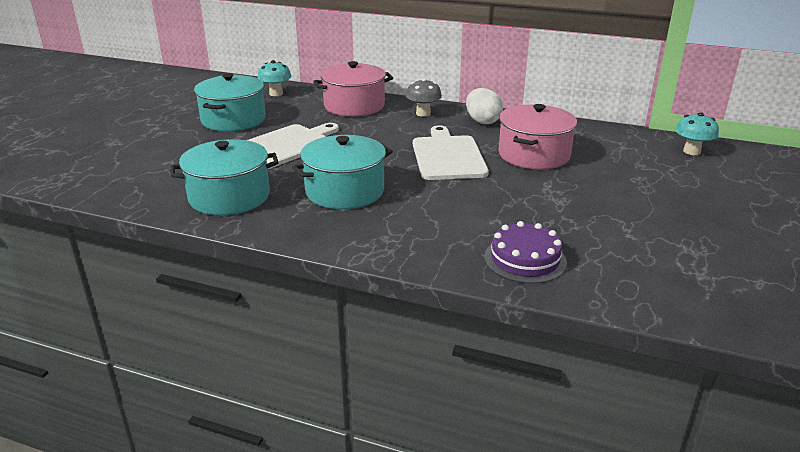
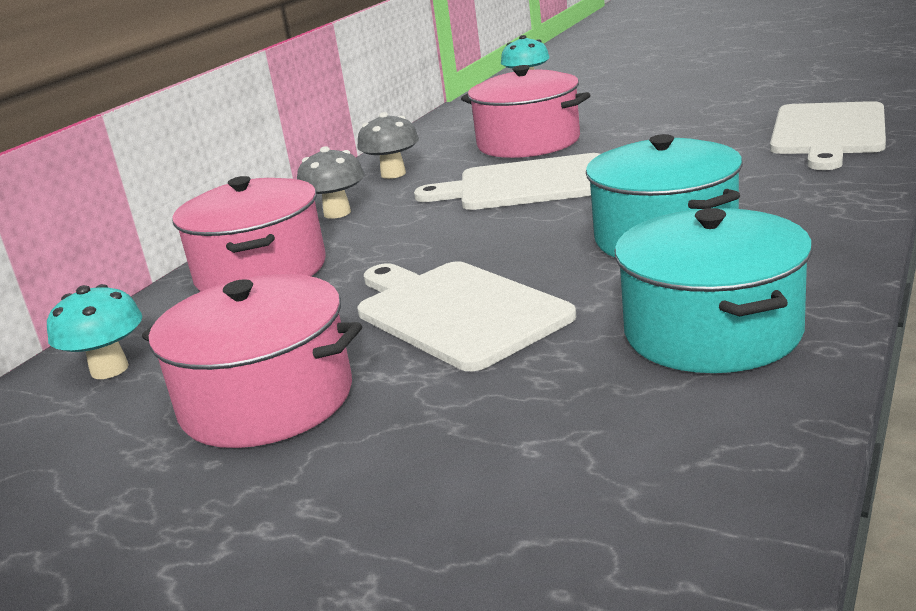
camera: 80 degrees left, 5 degrees down
(233, 120) = (267, 400): turquoise pot -> pink pot
(482, 121) = (393, 174): white egg -> grey mushroom
(525, 259) = (827, 132): purple cake -> white cutting board

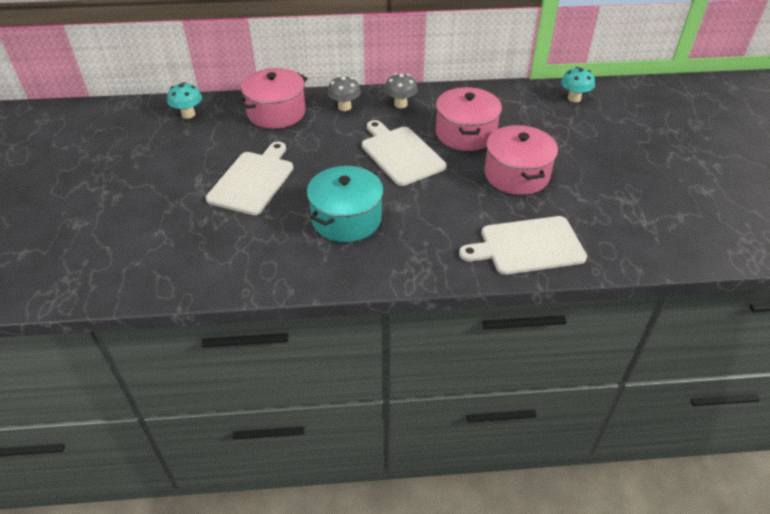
camera: 55 degrees right, 20 degrees up
(267, 400) = (175, 160): pink pot -> pink pot (516, 175)
(712, 331) = (253, 256): turquoise pot -> none

